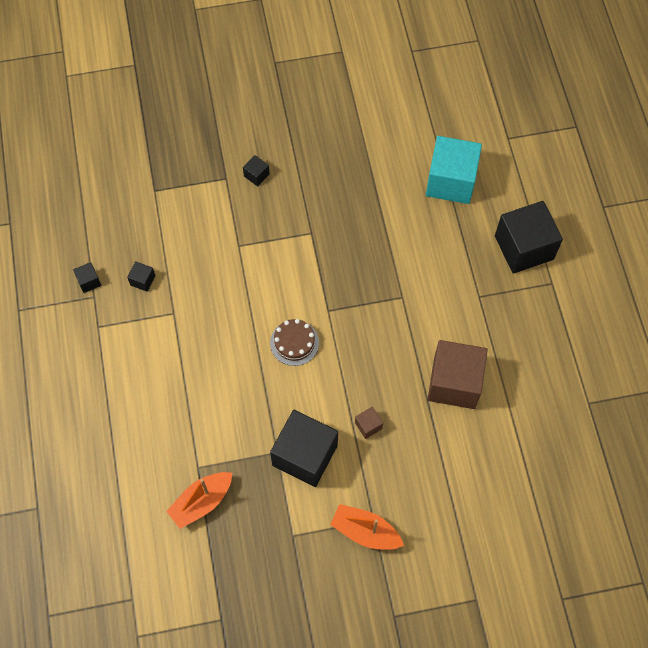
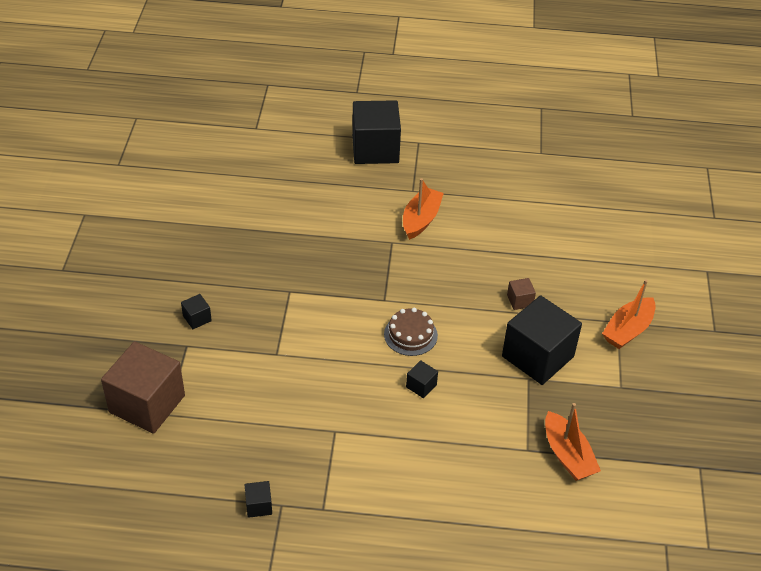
camera: 75 degrees left, 20 degrees down
(143, 280) = (281, 451): black cube -> black cube (421, 386)
(442, 314) = (421, 219): none -> orange boat
(451, 181) = (282, 176): turquoise cube -> none
(454, 383) = (494, 230): brown cube -> brown cube (147, 404)

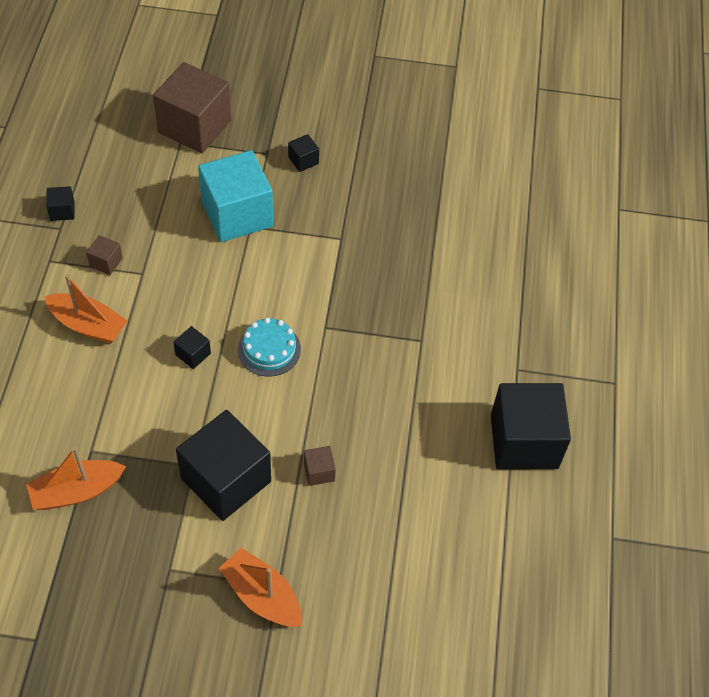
camera: 90 degrees right, 10 degrees up
(262, 364) = (237, 214): none -> turquoise cube
(323, 460) = (106, 262): none -> brown cube
(375, 149) = (594, 332): black cube -> black cube (524, 441)
(410, 335) = (269, 349): brown cake -> turquoise cake
(421, 219) = (462, 374): orange boat -> orange boat (88, 325)

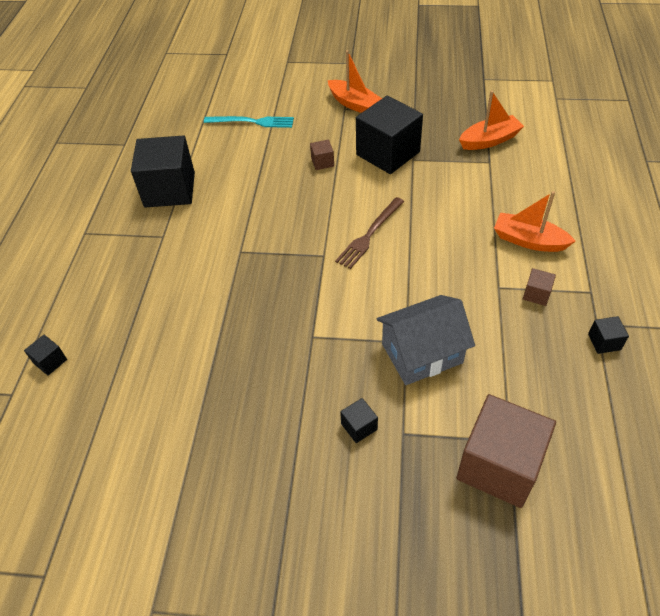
camera: 175 degrees left, 5 degrees down
(193, 354) = (432, 226): black cube -> black cube (50, 361)
(237, 214) = (422, 353): turquoise cube -> grey house
(269, 349) = (369, 234): turquoise cake -> brown fork
(423, 568) = (252, 122): none -> turquoise fork

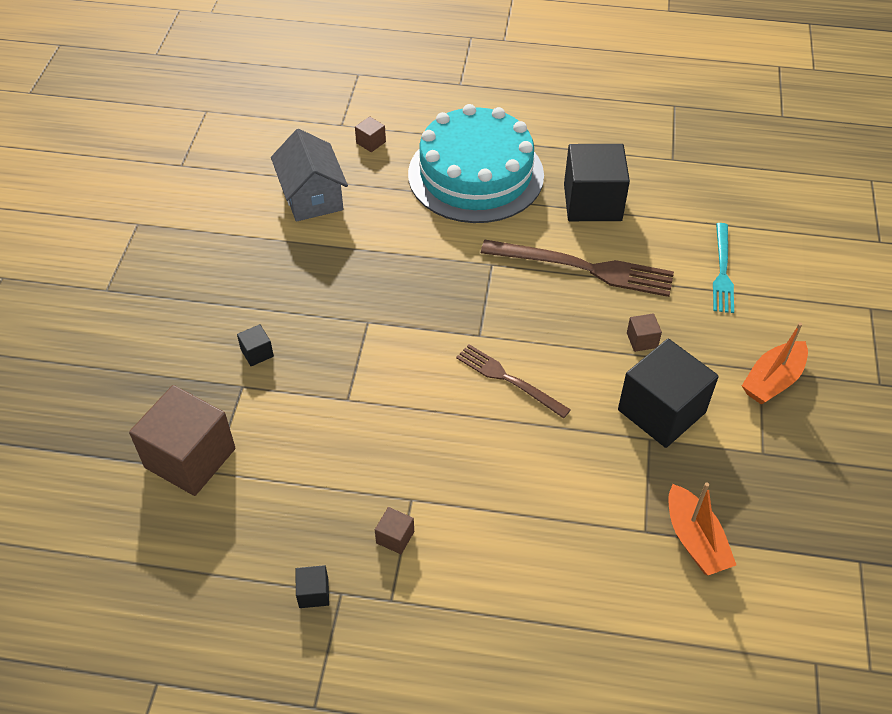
camera: 90 degrees right, 0 degrees up
(50, 361) = (371, 142): black cube -> brown cube
(120, 269) = (475, 174): none -> turquoise cake
(247, 194) = (584, 268): none -> brown fork
(422, 353) = (330, 411): grey house -> grey house (312, 196)
(528, 240) = (485, 548): orange boat -> none

